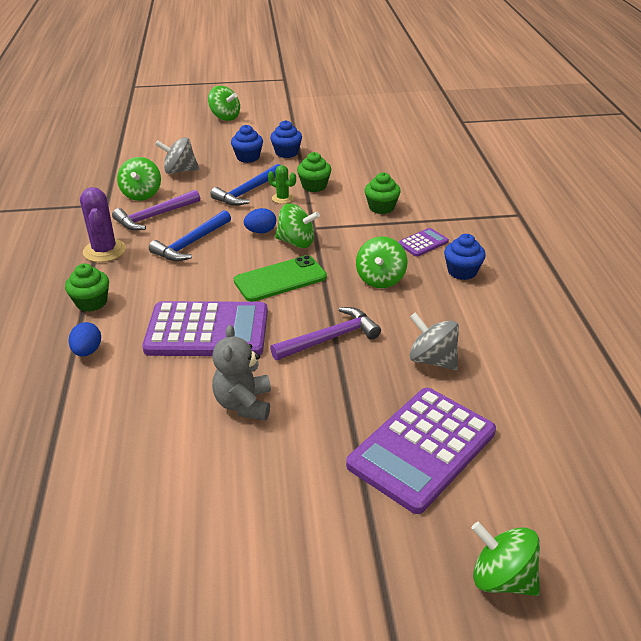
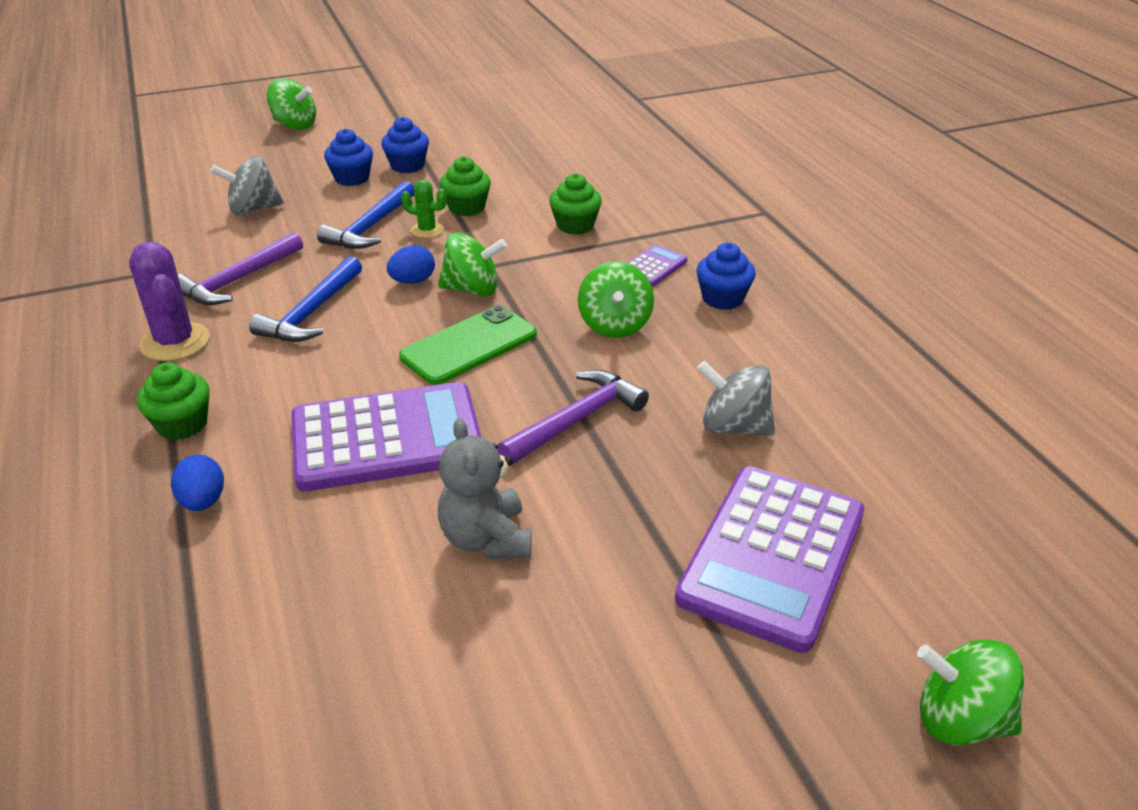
camera: 15 degrees left, 0 degrees up
(142, 194) = (205, 250): green spinning top -> none

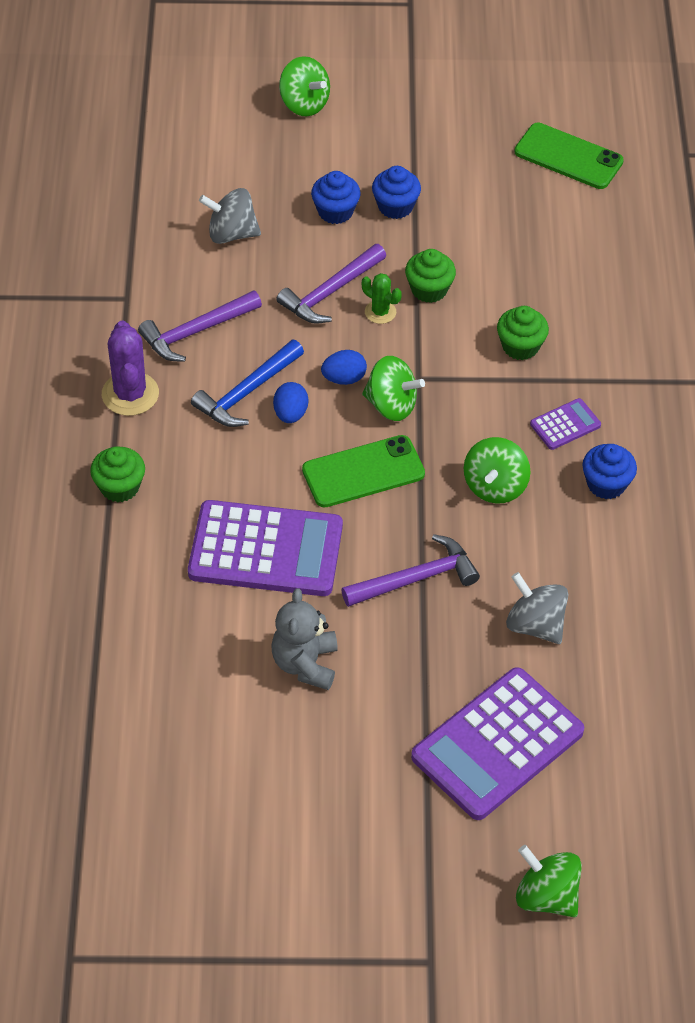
camera: 20 degrees right, 15 degrees up
(203, 501) = (121, 566): blue egg -> blue egg (290, 414)
(371, 227) = (330, 292): blue hammer -> purple hammer
(543, 115) = (568, 156): none -> green phone

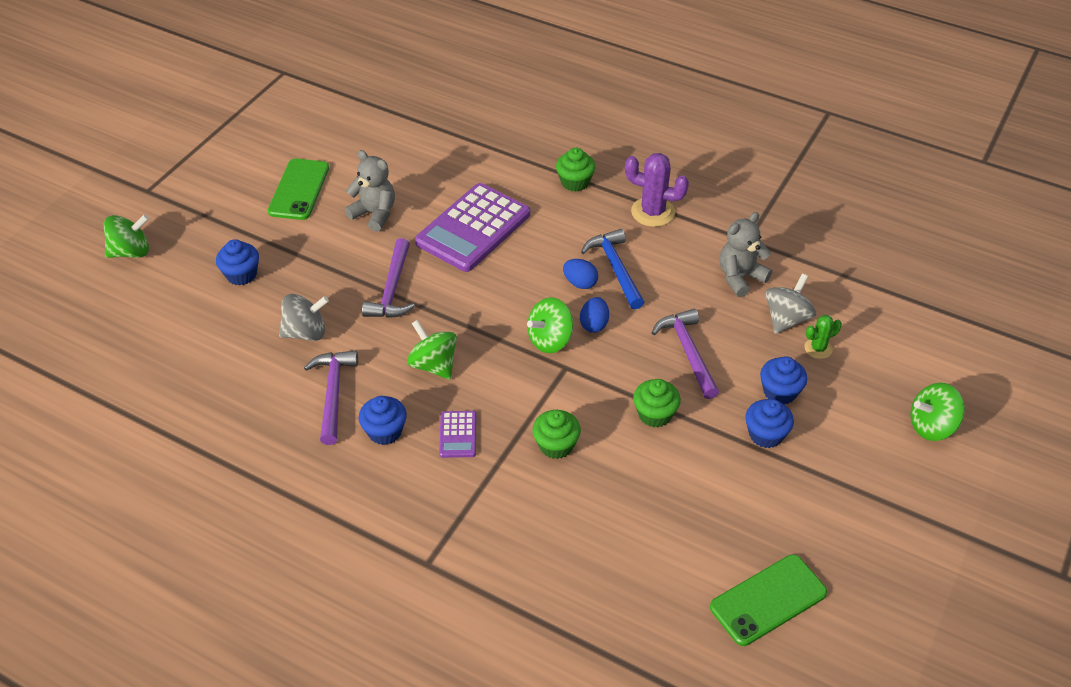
camera: 120 degrees right, 5 degrees down
(192, 286) = (740, 277): none -> grey teddy bear
(196, 332) = (691, 263): purple hammer -> purple hammer (333, 393)
(363, 472) = (500, 300): green phone -> green phone (299, 189)
(380, 312) = (648, 373): green cactus -> green cactus (818, 348)
(497, 744) = (241, 274): purple calculator -> blue cupcake

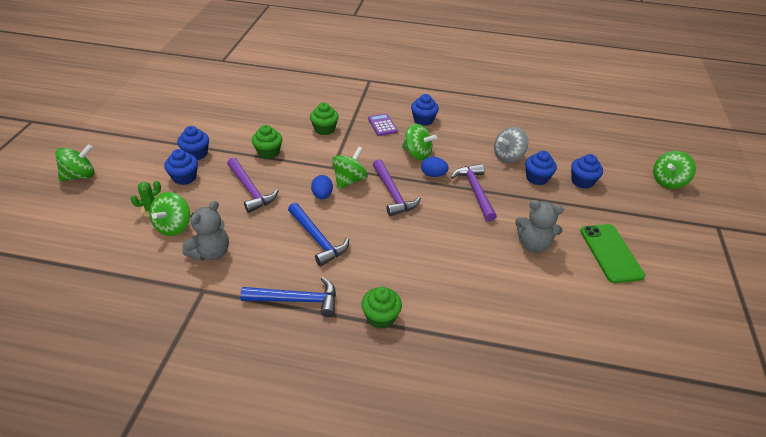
camera: 160 degrees right, 5 degrees down
(296, 291) = (537, 178): none -> blue cupcake
(333, 393) = (465, 131): purple hammer -> purple hammer (393, 194)
(473, 228) = (447, 249): purple calculator -> none
(580, 283) = (342, 222): blue egg -> blue egg (433, 175)
(652, 212) = (296, 300): purple cactus -> blue hammer
(768, 600) = (199, 91): green phone -> none
(786, 319) = (173, 226): grey spinning top -> green spinning top

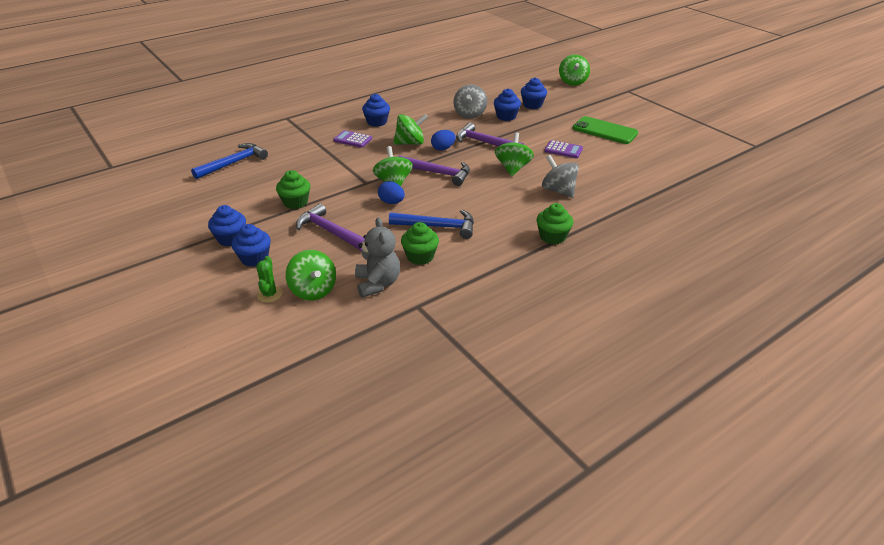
camera: 45 degrees left, 5 degrees down
(80, 176) = (141, 320): green spinning top -> green spinning top (513, 168)
(250, 190) = (330, 232): purple hammer -> purple hammer turned 150 degrees counterclockwise
(296, 300) = (489, 265): blue hammer -> blue hammer (233, 163)
(324, 129) = (312, 165): green cupcake -> green cupcake (420, 256)
(459, 280) = (558, 190): none -> grey spinning top
(533, 244) = (563, 150): grey teddy bear -> purple calculator

